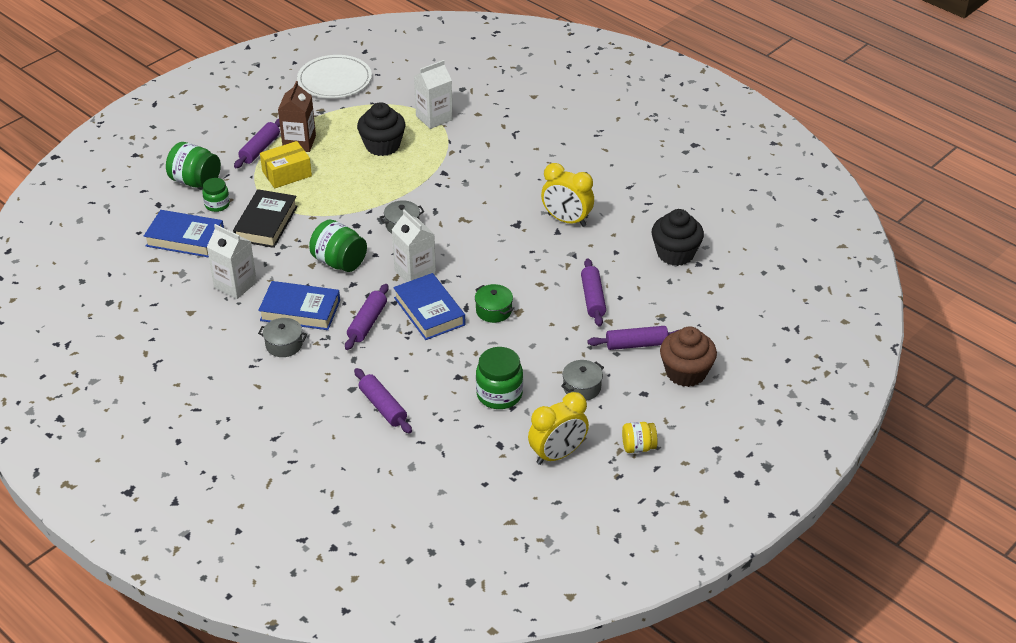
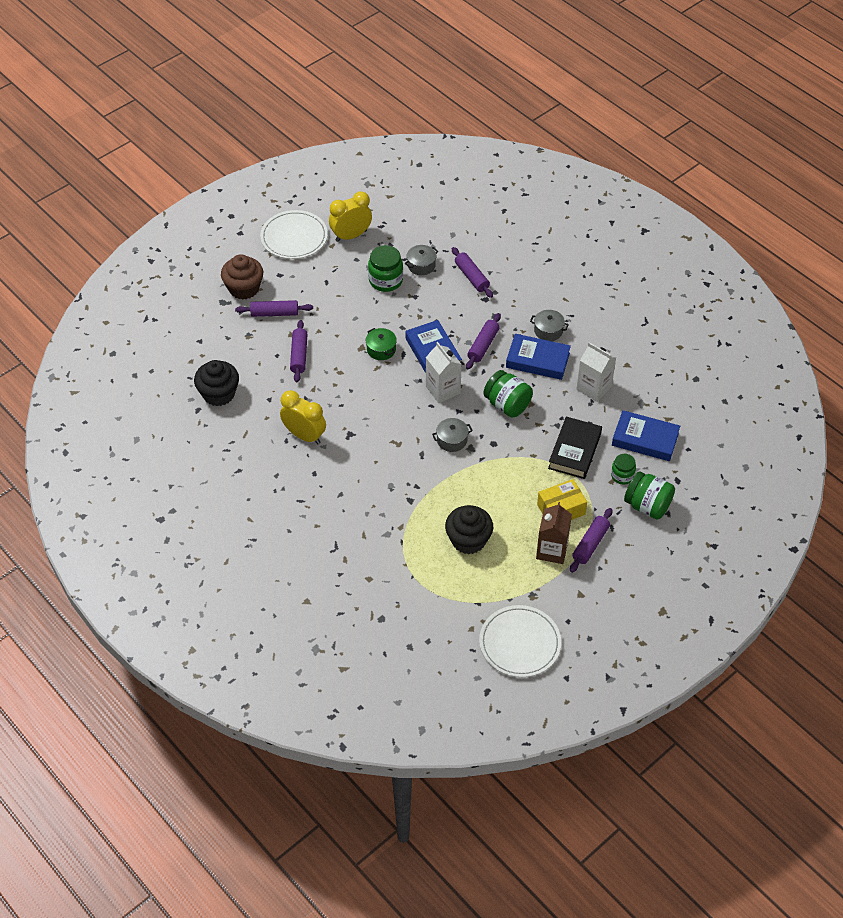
camera: 175 degrees left, 10 degrees up
(434, 118) = (414, 576): white carton -> none
(582, 388) = (324, 282): grey pot -> grey pot (421, 265)
(638, 447) = (294, 237): yellow jar -> white plate

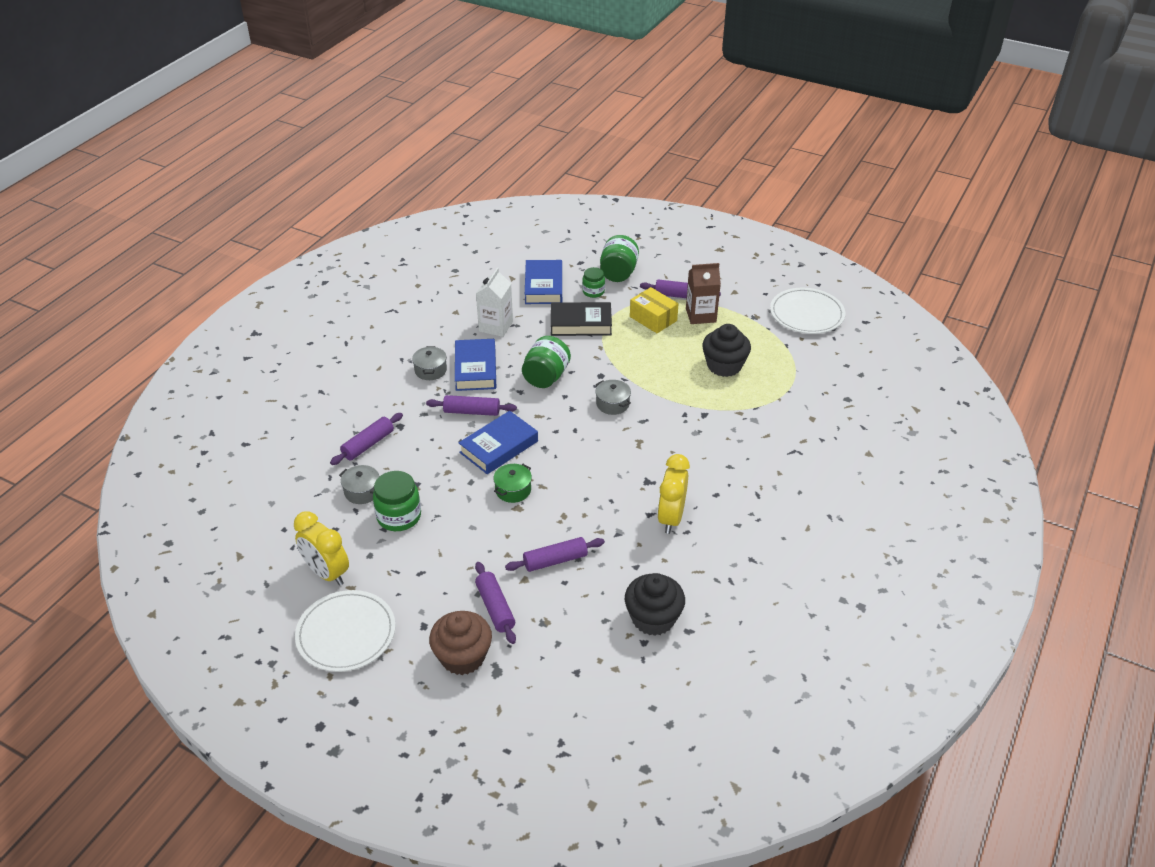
camera: 110 degrees left, 10 degrees down
(443, 390) = (549, 426): white carton -> none

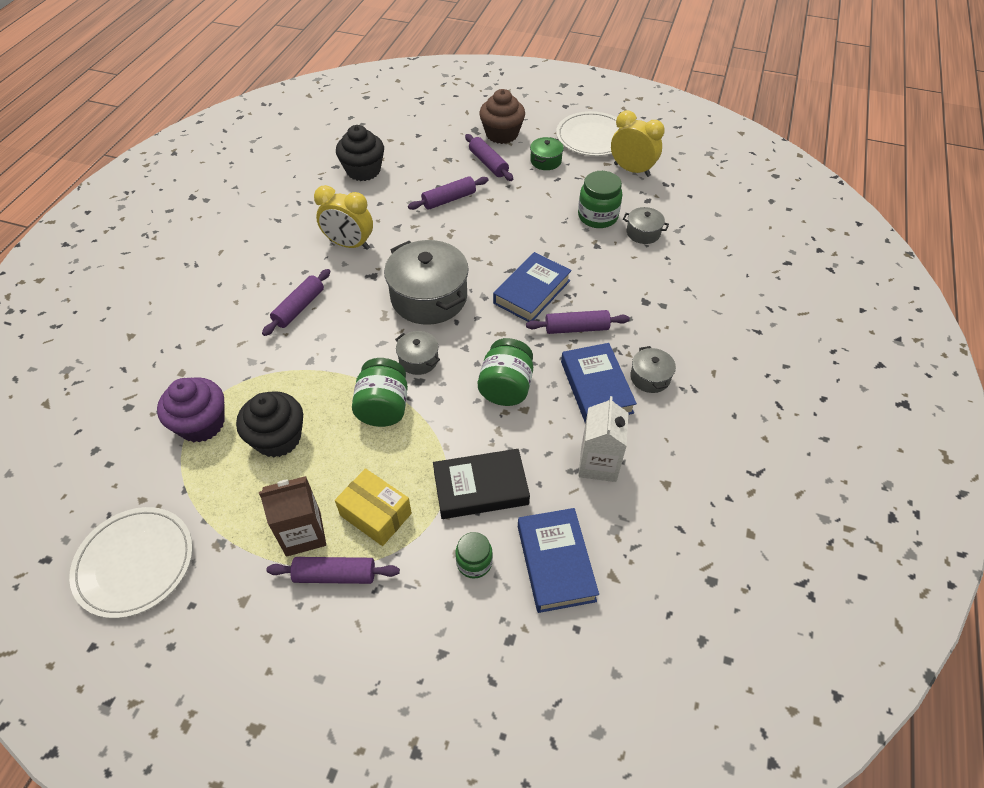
camera: 170 degrees right, 10 degrees up
(368, 444) = (666, 277): purple rolling pin -> purple rolling pin (299, 307)
(513, 490) = (503, 251): green pot -> green pot (545, 161)
(596, 453) = (429, 297): none -> grey pot
(618, 273) = (440, 619): green jar -> green jar (383, 407)
(671, 518) = (349, 245): yellow clock -> yellow clock turned 105 degrees clockwise
(784, 381) = (202, 424): none -> purple cupcake

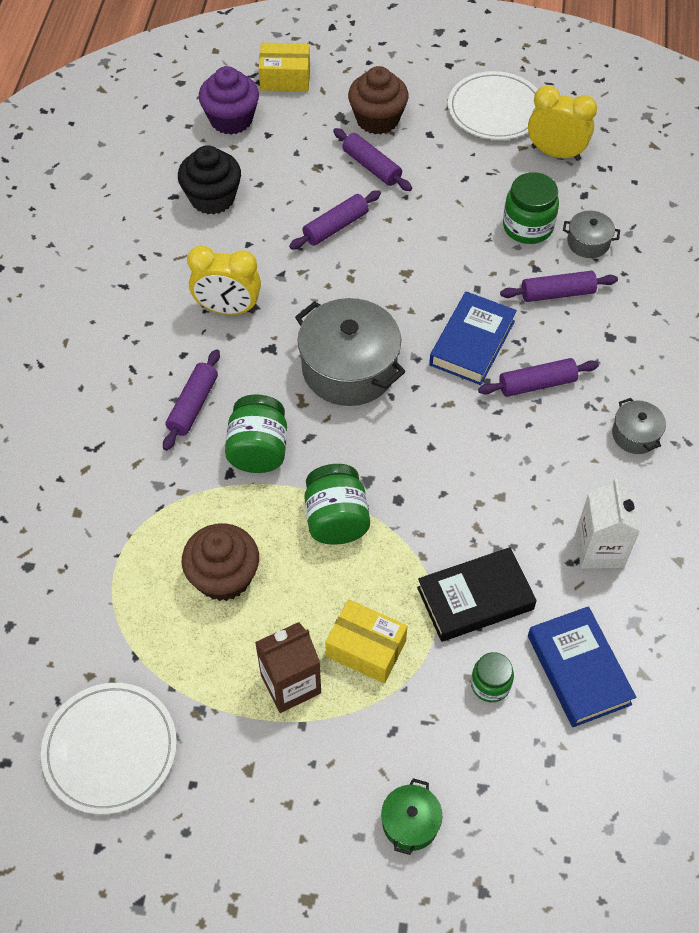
camera: 10 degrees left, 5 degrees up
(202, 424) = (126, 573): purple cupcake -> purple cupcake (231, 119)
(278, 438) = (224, 577): black cupcake -> brown cupcake
(335, 575) = (341, 724): purple rolling pin -> purple rolling pin (557, 293)
(418, 360) = (360, 453): grey pot -> none
(442, 101) = (285, 78): none -> yellow box
(506, 387) = (472, 472): green jar -> green jar (258, 450)
(545, 161) = (444, 153): green pot -> green pot (410, 822)
(596, 387) = (576, 456): blue book -> none

